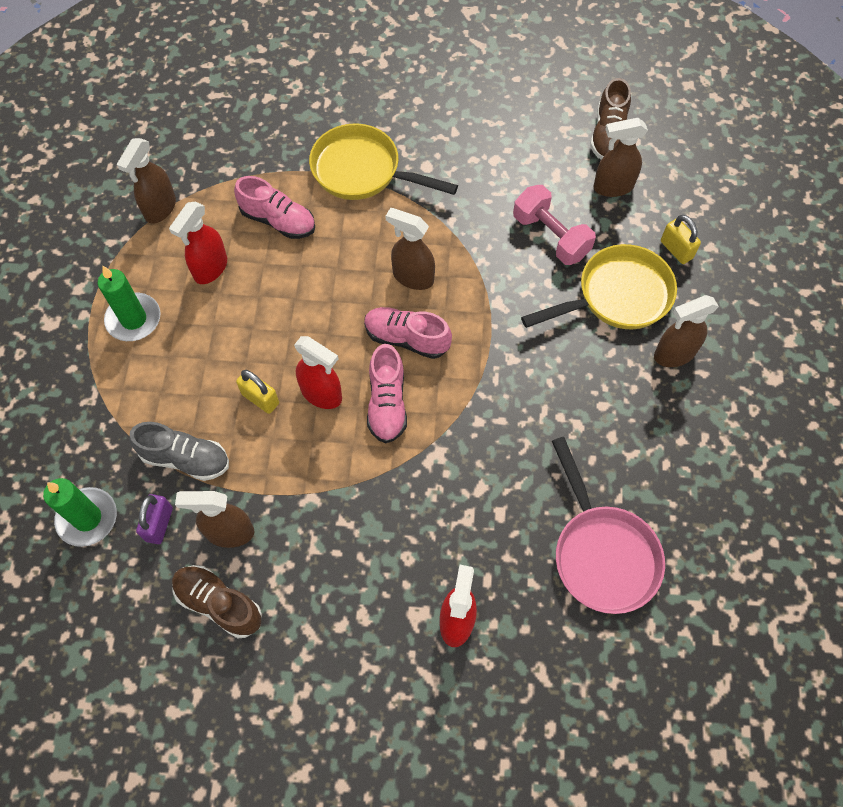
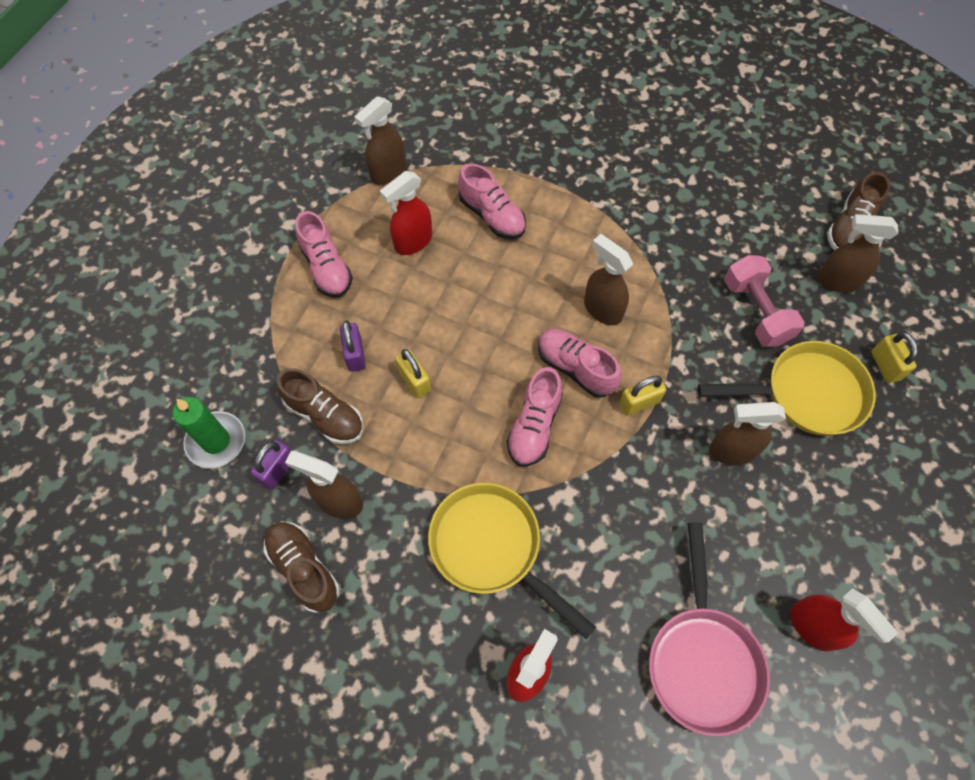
camera: 20 degrees right, 0 degrees up
(133, 319) = (326, 268): green candle -> pink shoe
(185, 459) = (325, 415): grey shoe -> brown shoe
(193, 393) = (355, 354): none -> purple padlock
(322, 394) = (474, 396): red spray bottle -> red spray bottle (812, 627)
(362, 171) = (588, 192): yellow pan -> yellow pan (492, 548)
(474, 351) = (639, 403): none -> yellow padlock
(674, 354) = (848, 474): brown spray bottle -> brown spray bottle (731, 451)

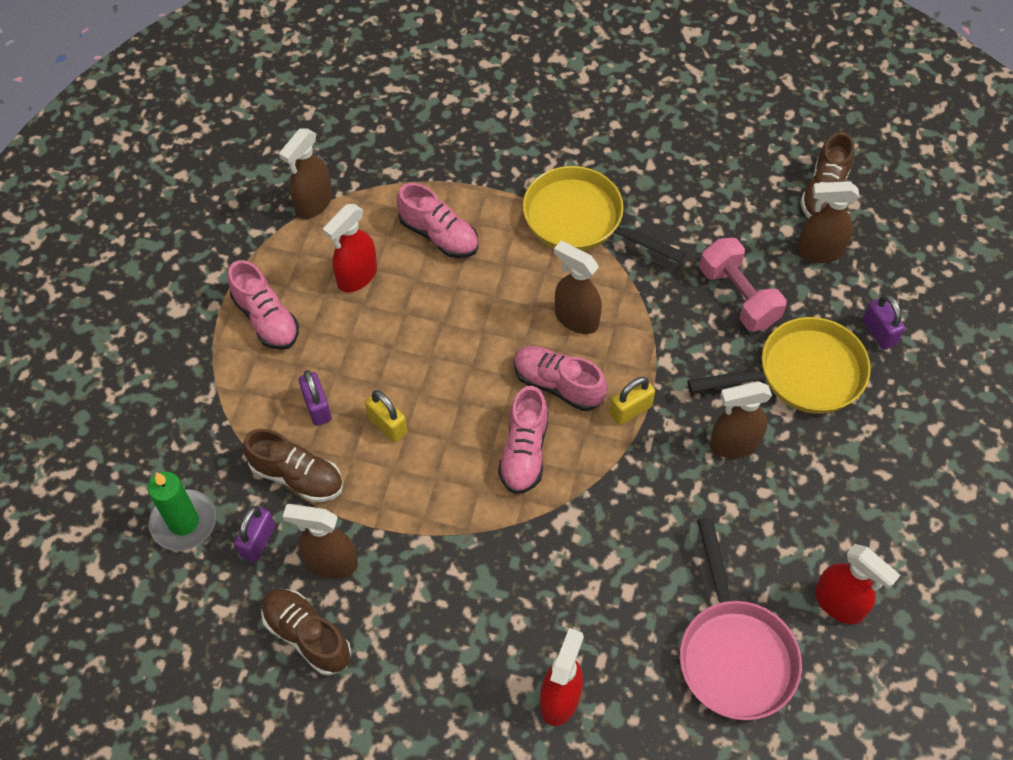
camera: 10 degrees left, 5 degrees down
(492, 548) = (501, 582): yellow pan -> yellow pan (580, 221)
(885, 366) = (879, 332): yellow padlock -> purple padlock

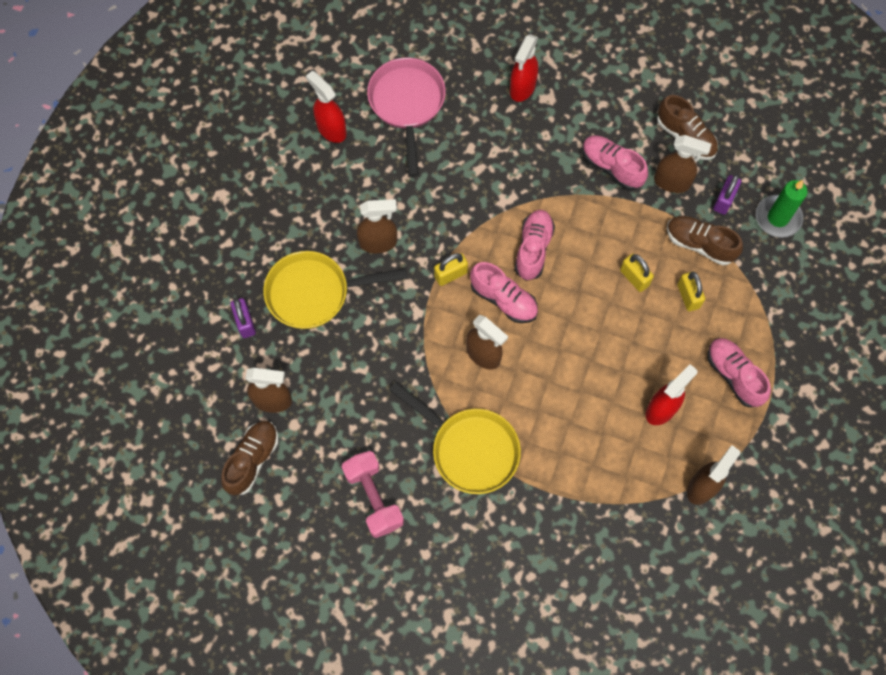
camera: 175 degrees left, 10 degrees up
(317, 407) = (688, 296): purple padlock -> yellow padlock
(439, 235) = (592, 444): pink shoe -> pink shoe (612, 167)
(738, 296) = (349, 364): pink dumbbell -> pink dumbbell (373, 498)

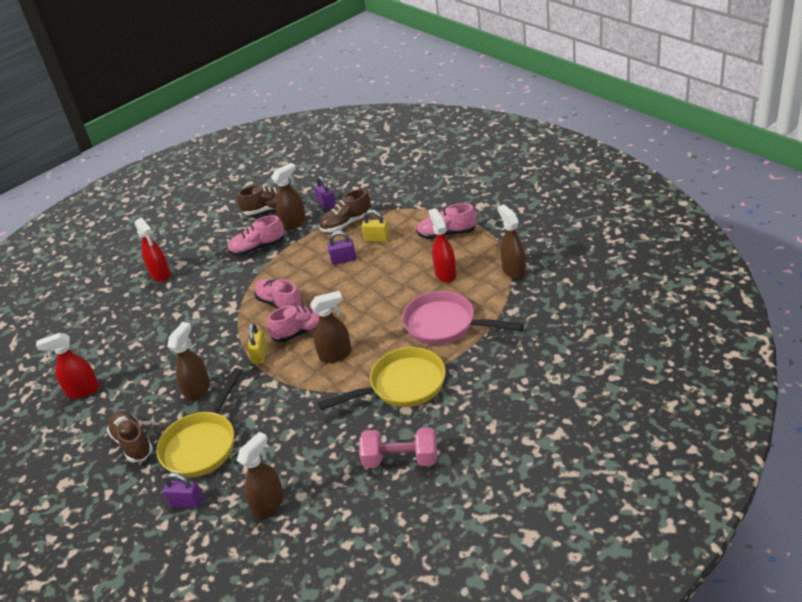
camera: 55 degrees left, 30 degrees down
(252, 460) = (309, 537): brown shoe -> brown shoe (133, 443)
(407, 105) = (110, 339): pink pan -> pink pan (445, 325)
(634, 278) = (343, 260): yellow padlock -> purple padlock
(778, 218) = (358, 186): green candle -> none

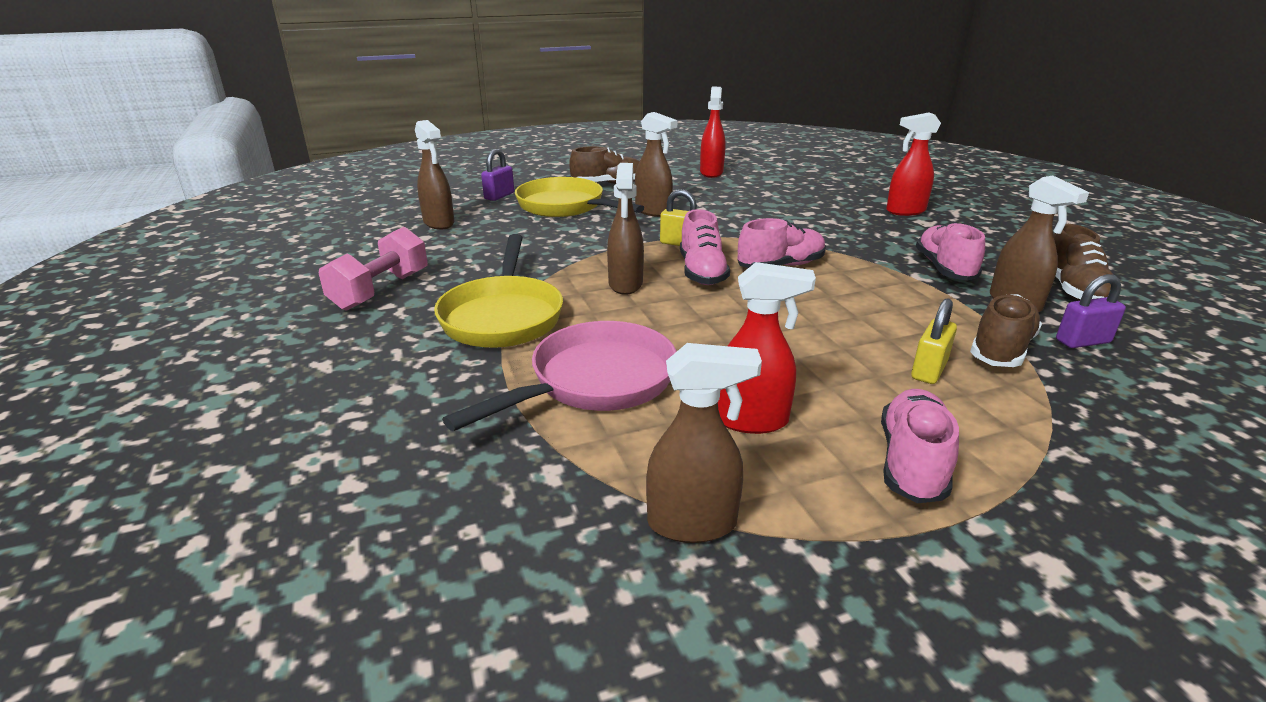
camera: 105 degrees right, 10 degrees down
(343, 260) = (870, 327): purple padlock -> none
(346, 223) = (1001, 349): brown shoe -> brown shoe turned 45 degrees clockwise

